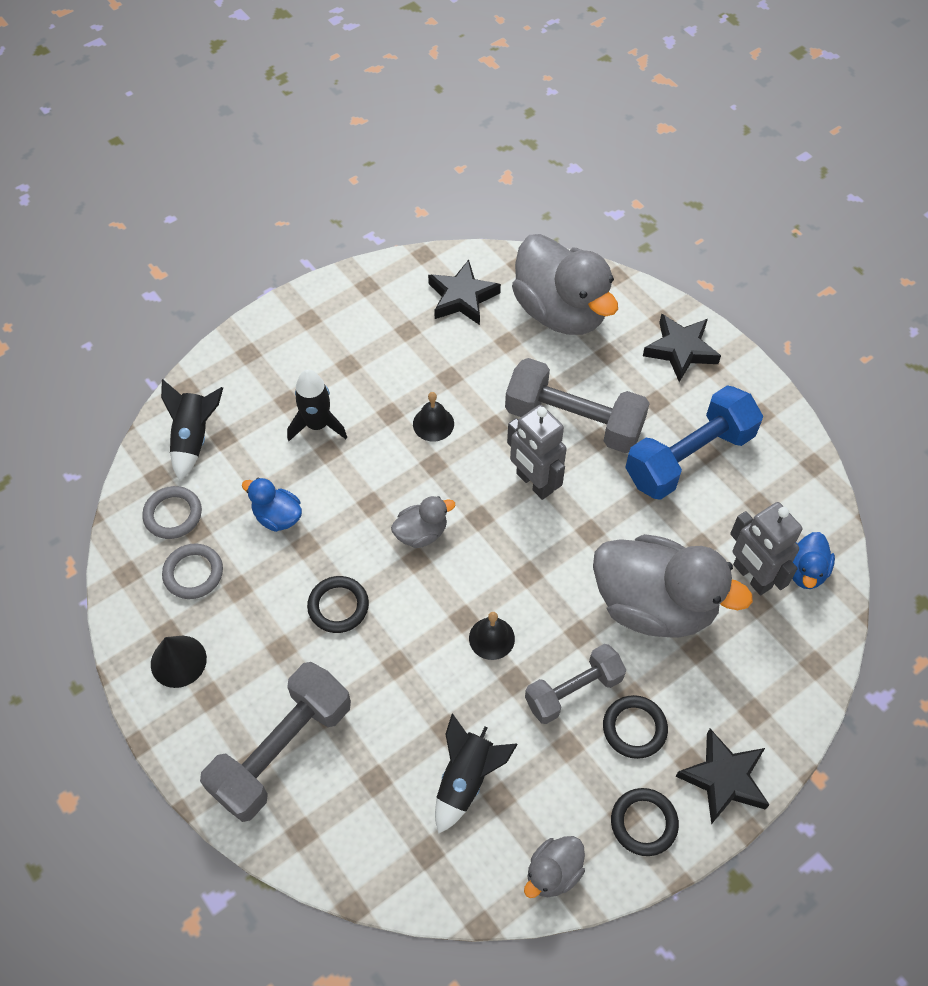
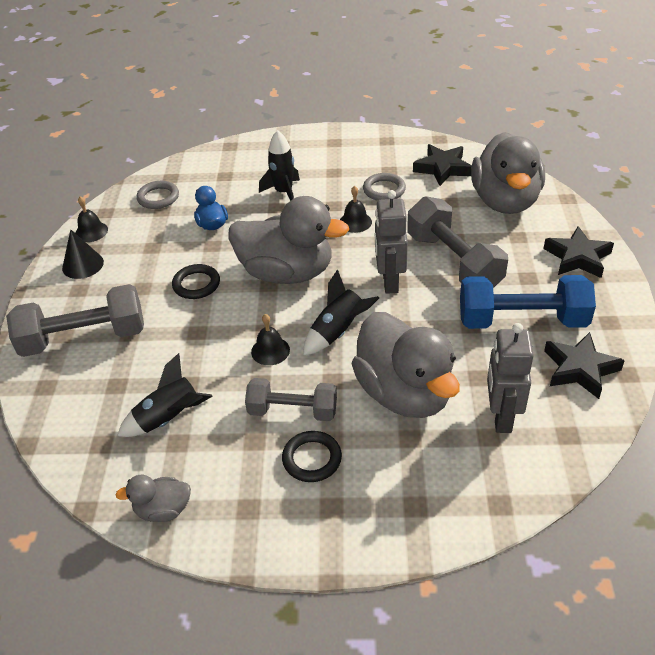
camera: 40 degrees right, 15 degrees down
(139, 610) = (91, 231): none -> black bell
(193, 573) = (137, 229): grey ring -> grey ring (384, 190)
(194, 438) = (208, 169): black rocket -> black rocket (338, 332)
(421, 533) = (287, 273): grey duck -> grey duck, size x2.20
(643, 823) = (256, 522): black ring -> none
(724, 778) = (346, 533): black star -> black star (580, 369)
(806, 571) = (552, 438): blue duck -> none

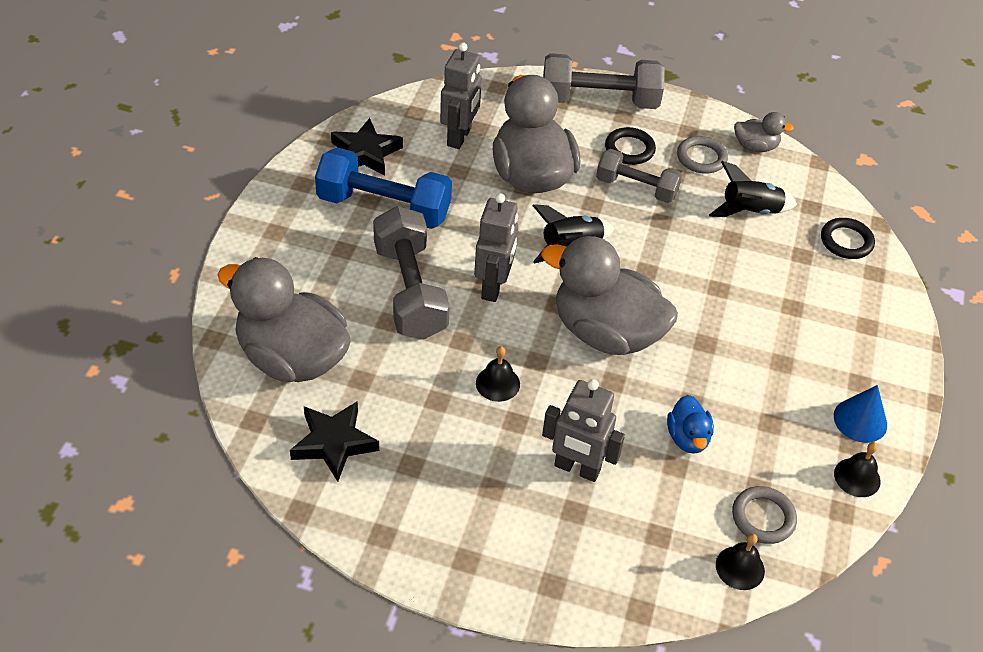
camera: 170 degrees left, 5 degrees up
(83, 265) = (860, 420): black cone -> blue cone
(84, 338) = (842, 315): grey dumbbell -> grey dumbbell (599, 100)
(196, 284) = (715, 348): black ring -> black ring (846, 241)
(270, 350) = (645, 247): black bell -> black bell (740, 567)
(283, 192) = (577, 468): black rocket -> grey robot
(384, 190) = (435, 428): grey ring -> grey ring (701, 158)
(505, 201) = (292, 358): grey duck -> grey duck turned 75 degrees counterclockwise
(577, 257) = (273, 256): black star -> none

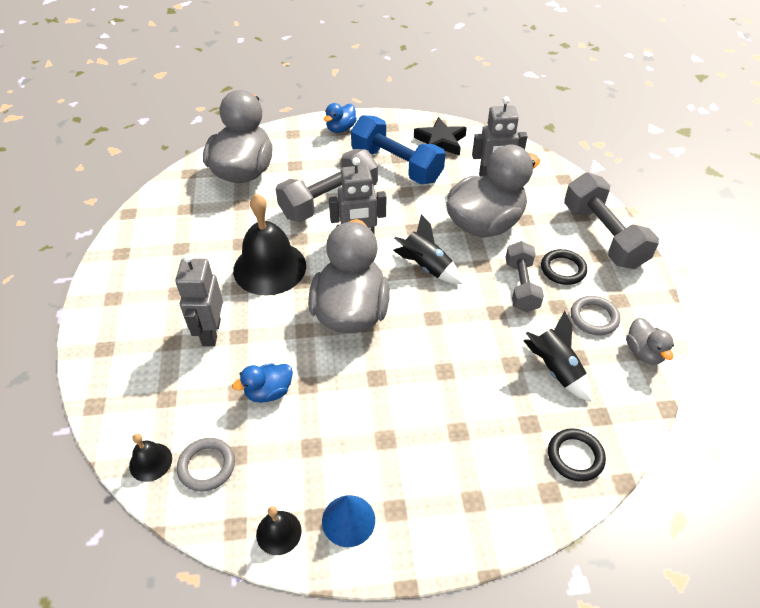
camera: 70 degrees right, 0 degrees up
(270, 232) = (341, 128): none -> blue duck
(334, 443) = (184, 210): black star -> none
(384, 207) = (396, 165): blue dumbbell -> blue dumbbell turned 45 degrees counterclockwise
(497, 383) = (269, 267): black bell -> black bell, size x2.17

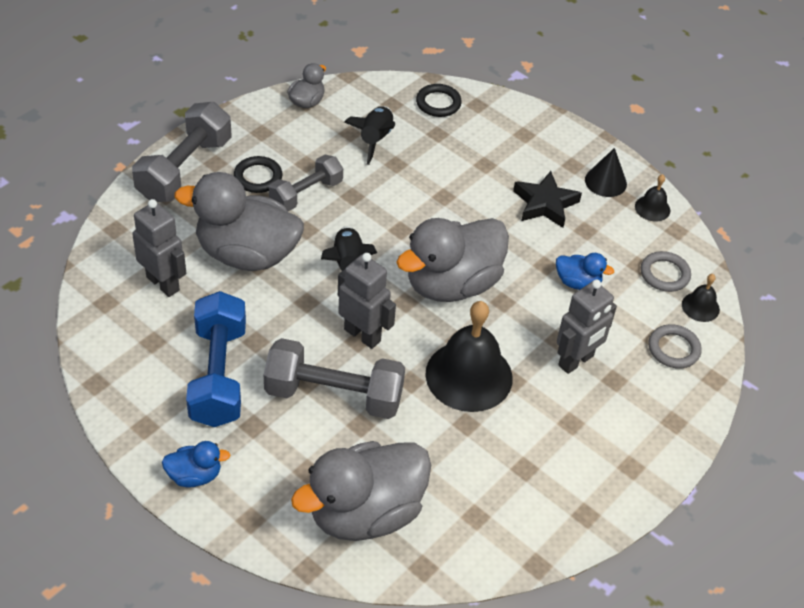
camera: 135 degrees left, 0 degrees up
(348, 520) = (605, 181): blue cone -> black cone
(440, 142) = (136, 361): black star -> black star (545, 204)
(594, 318) = (298, 139): grey ring -> grey ring (673, 349)

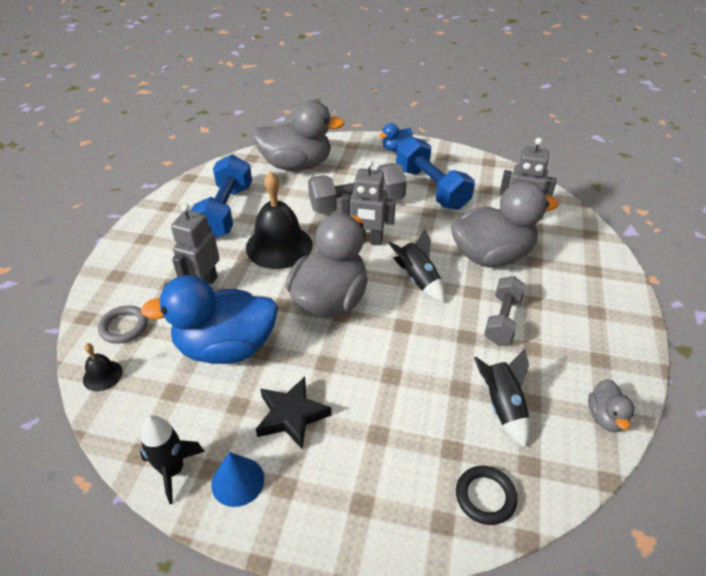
camera: 155 degrees right, 5 degrees down
(184, 169) = (609, 295): grey dumbbell -> none
(258, 177) = (552, 315): black ring -> none
(365, 513) = (296, 165): grey duck -> grey duck turned 60 degrees clockwise
(510, 464) = (225, 212): none -> blue dumbbell
(577, 282) = (226, 347): blue duck -> blue duck, size x2.20
(605, 181) = (238, 481): black cone -> blue cone
(652, 208) = (173, 470): black bell -> black rocket
(664, 274) = (144, 393): grey ring -> none

